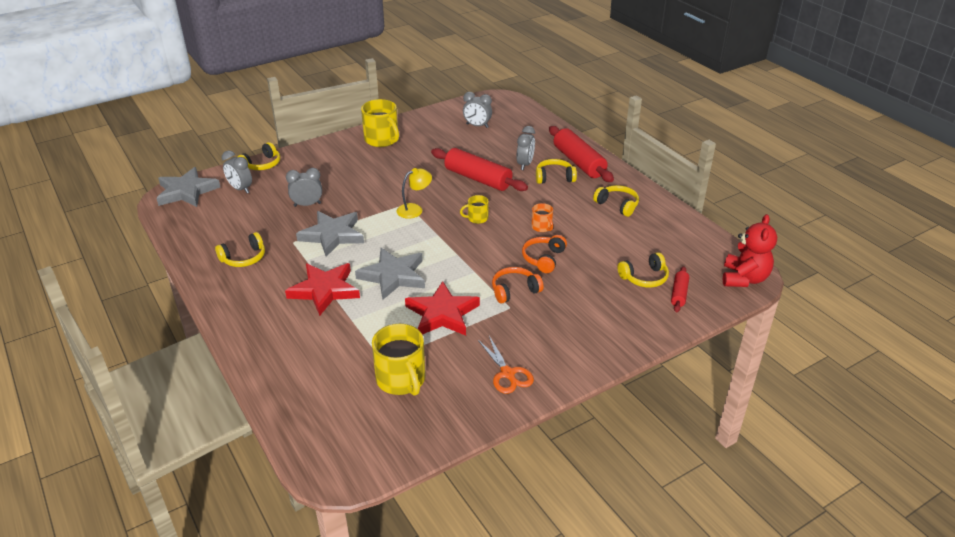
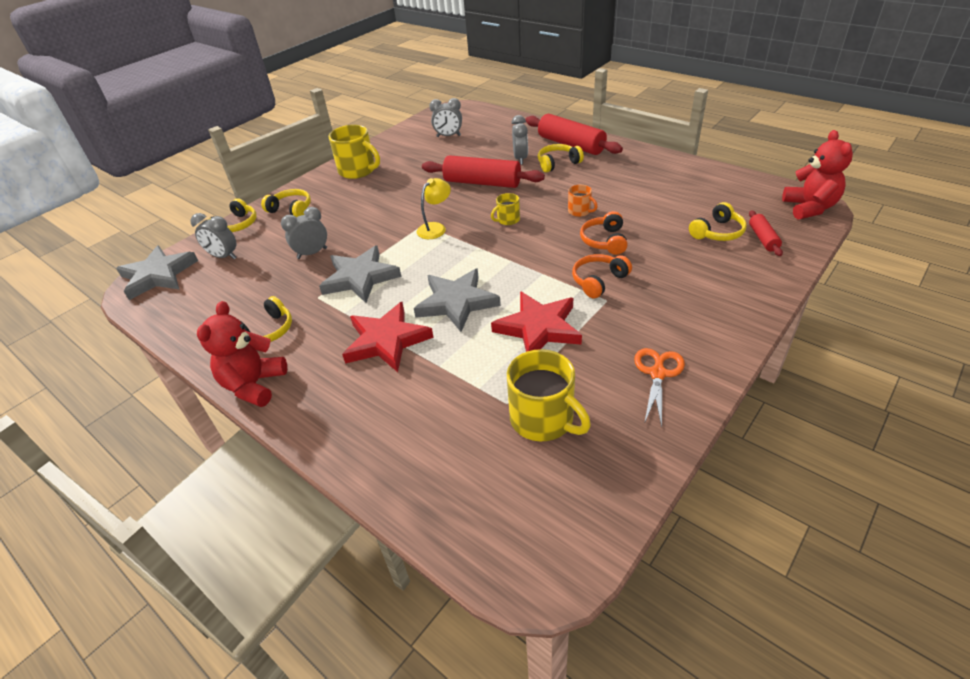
camera: 15 degrees left, 5 degrees up
(216, 295) = (254, 385): none -> red teddy bear
(507, 373) = (657, 373): orange scissors -> orange scissors turned 120 degrees counterclockwise
(617, 205) = (637, 173): yellow headphones -> yellow headphones (291, 210)

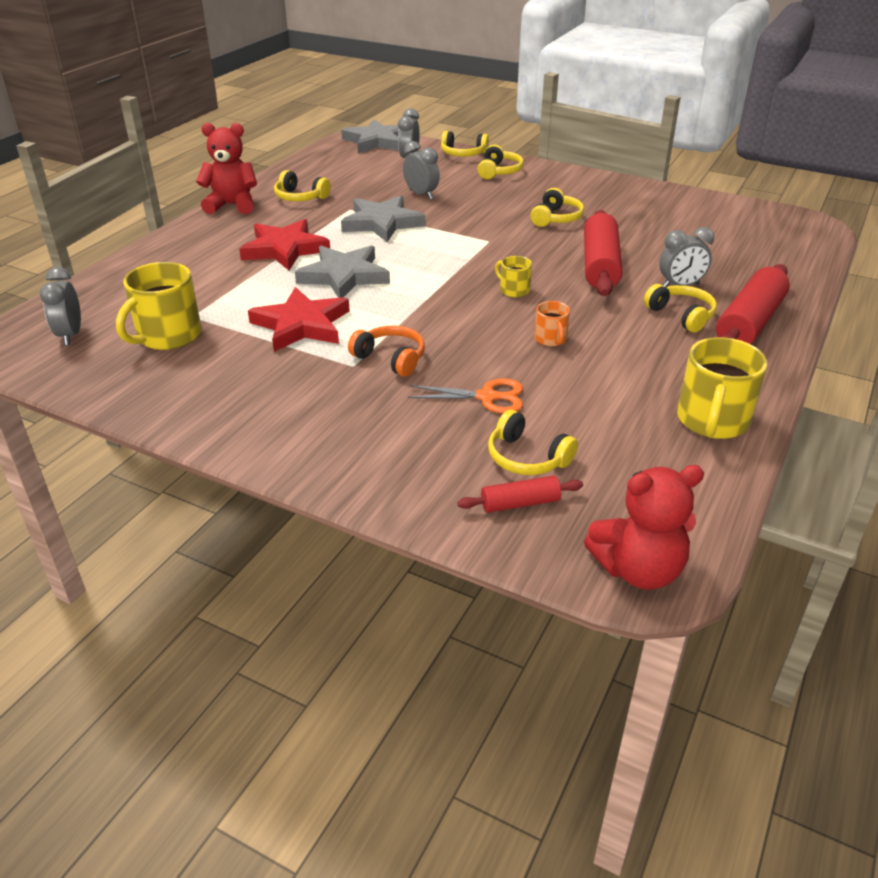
camera: 75 degrees right, 5 degrees down
(358, 170) = (596, 190): yellow mug -> yellow mug (712, 421)
(398, 192) = (556, 218): none -> yellow headphones
(435, 228) = (483, 249): yellow lamp -> none
(448, 136) = (719, 230): grey clock -> grey clock (70, 335)
(580, 211) = (551, 339): orange mug -> orange mug turned 45 degrees counterclockwise
(604, 241) = (481, 360): orange headphones -> none
(657, 373) = (222, 401): orange scissors -> orange scissors (487, 397)

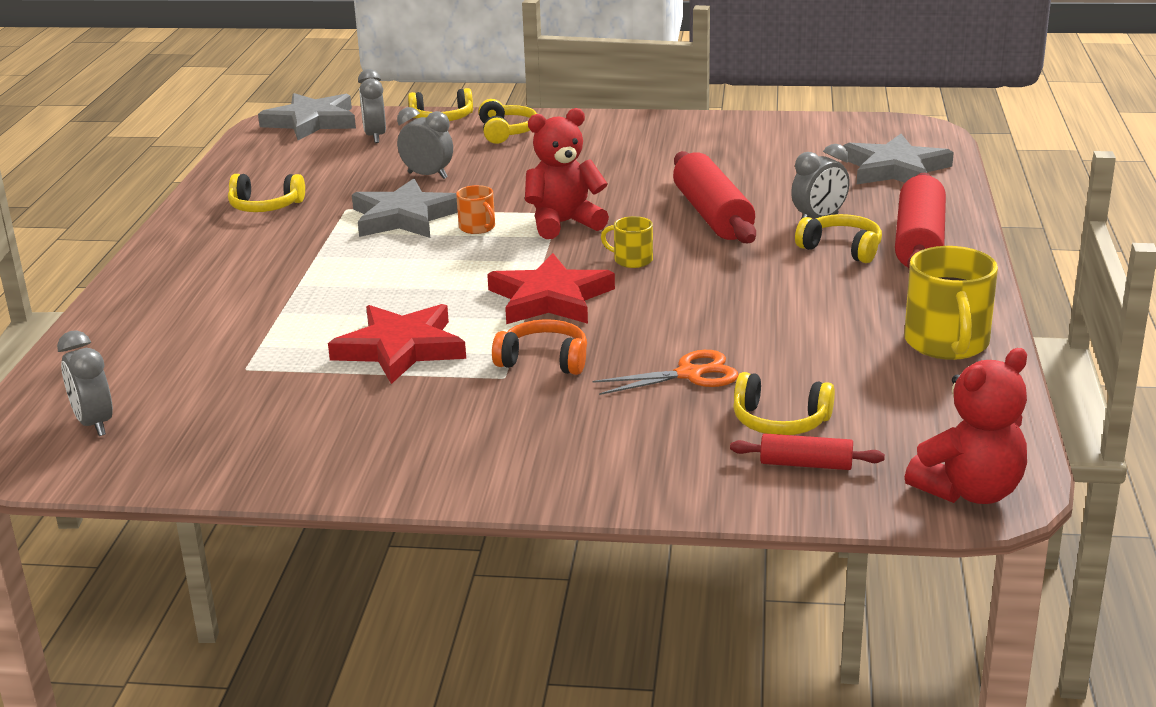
camera: 20 degrees left, 10 degrees down
(167, 336) = (233, 397): yellow mug -> none
(232, 205) = (177, 232): red teddy bear -> red teddy bear (563, 223)
(285, 249) = (300, 270): red star -> red star (550, 298)
(344, 276) = (407, 285): grey star -> grey star (895, 169)
(520, 503) = (806, 464): red rolling pin -> red rolling pin turned 45 degrees clockwise
(551, 339) = (715, 302): orange mug -> orange mug (478, 228)
(556, 218) = (620, 173): yellow headphones -> none

